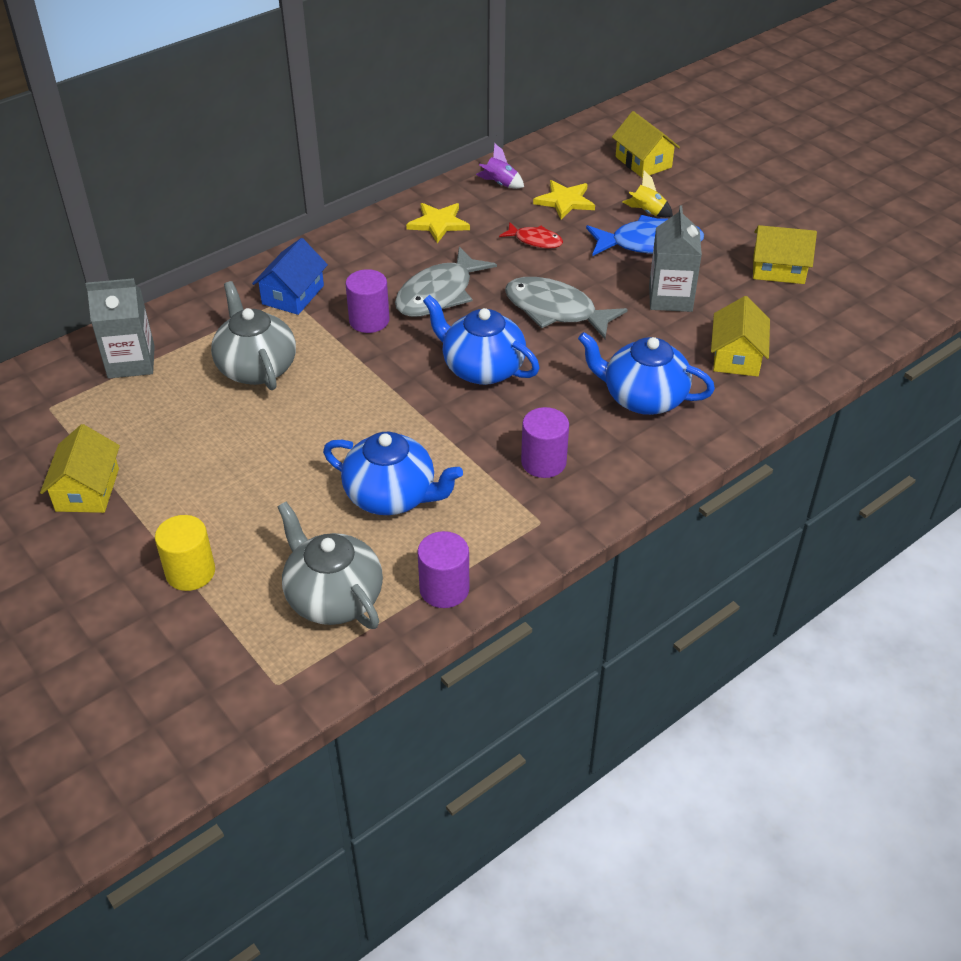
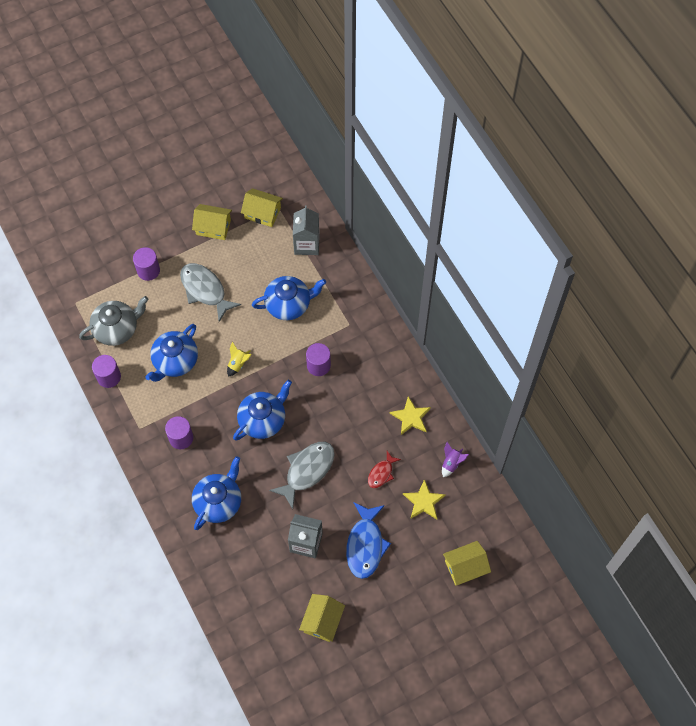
camera: 100 degrees right, 20 degrees up
(190, 572) = (148, 270): yellow cylinder -> purple cylinder
(256, 368) = (289, 304): grey teapot -> blue teapot
(293, 295) = (351, 327): blue house -> none
(439, 294) = (336, 407): grey fish -> grey fish (205, 290)
(647, 212) = (402, 553): yellow rocket -> yellow rocket (238, 364)
(736, 356) = (242, 566): yellow house -> yellow house (262, 213)

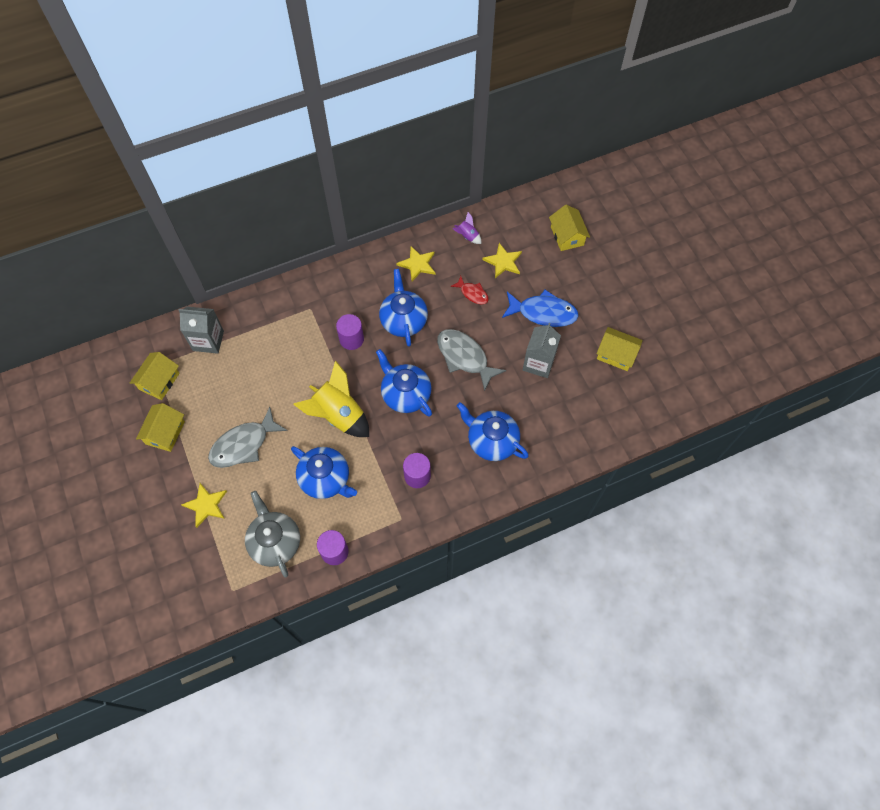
camera: 85 degrees left, 0 degrees up
(148, 270) = (206, 505): purple cylinder -> yellow star
(238, 364) = (338, 415): yellow rocket -> yellow rocket, size x2.17
(289, 304) = (277, 362): blue teapot -> blue teapot (403, 320)

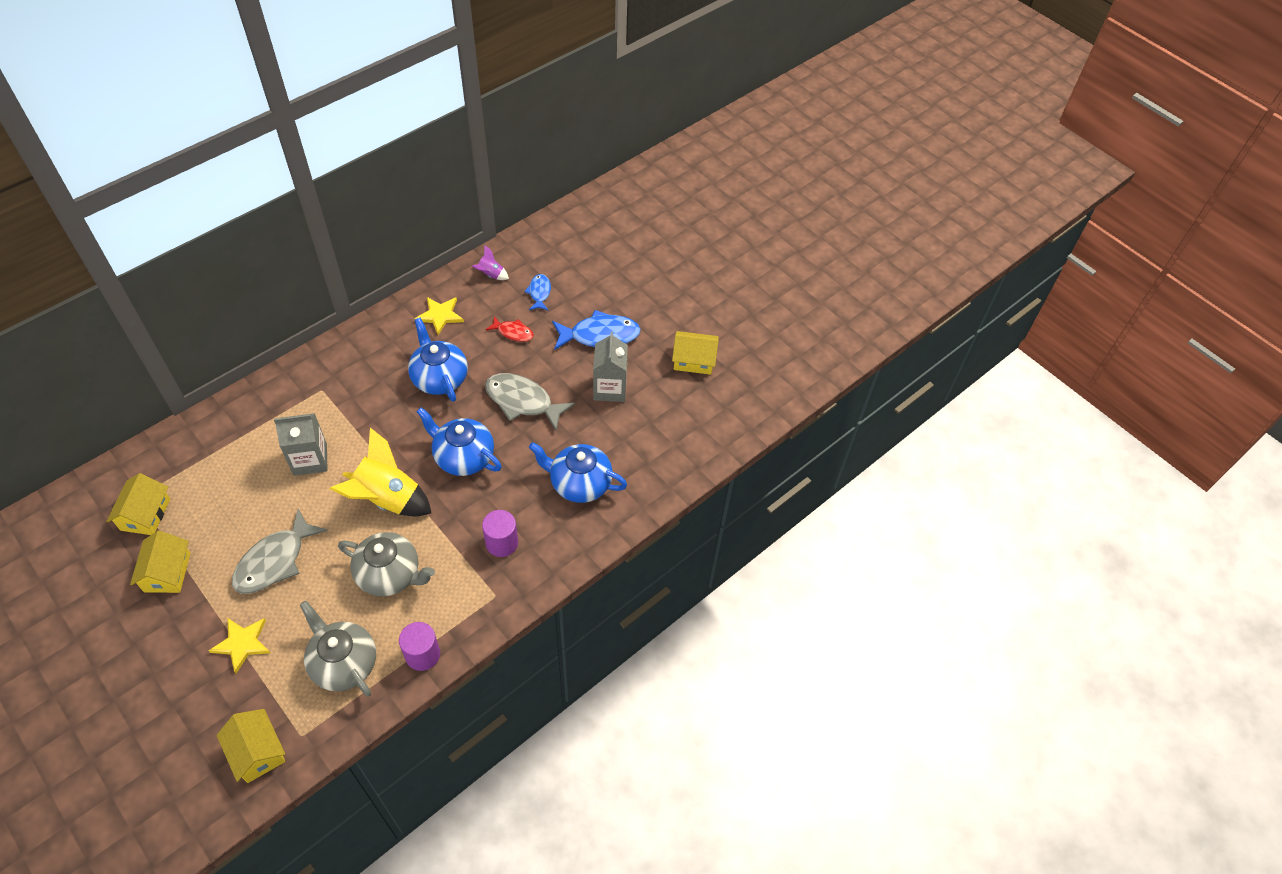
camera: 20 degrees left, 10 degrees down
(208, 340) = (200, 453): grey carton -> grey carton (310, 460)
(326, 479) = (390, 574): blue teapot -> grey teapot
(351, 339) = (381, 412): purple cylinder -> none
(503, 262) = (539, 292): yellow star -> blue fish
(567, 236) = (603, 252): yellow house -> yellow house (257, 752)

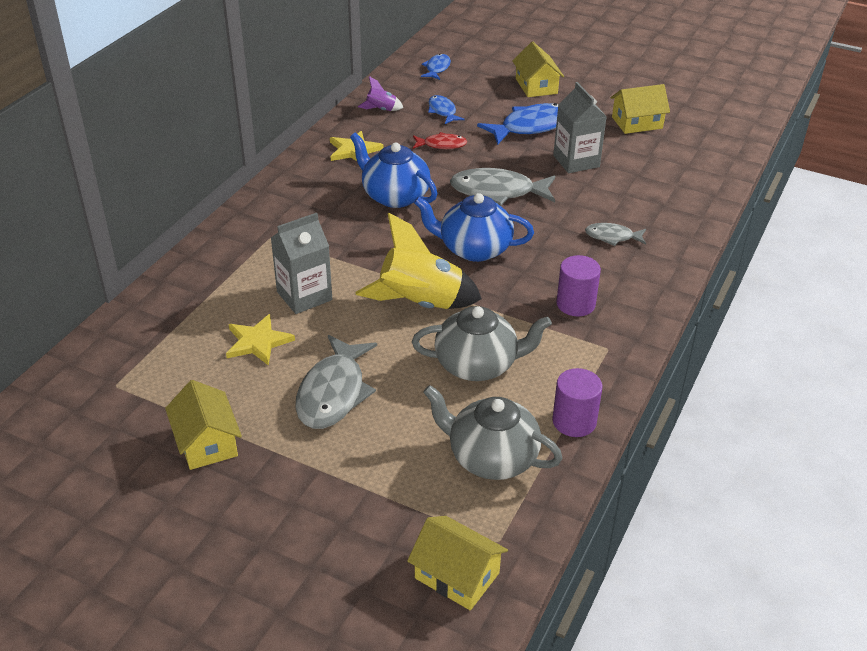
camera: 20 degrees left, 15 degrees down
(145, 514) = (137, 398): yellow house -> yellow house (536, 86)
(242, 643) = (354, 479): yellow star -> yellow star (258, 342)
(568, 238) = (437, 68): none -> blue fish
(579, 483) = (612, 237): blue teapot -> grey fish

